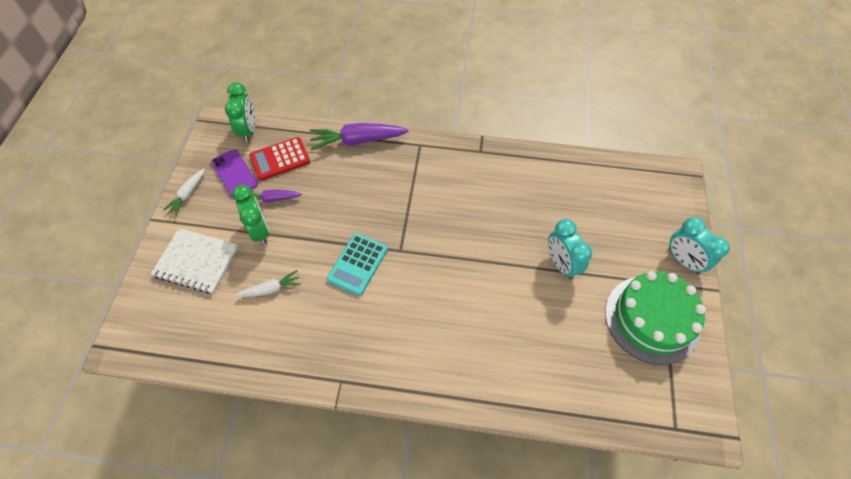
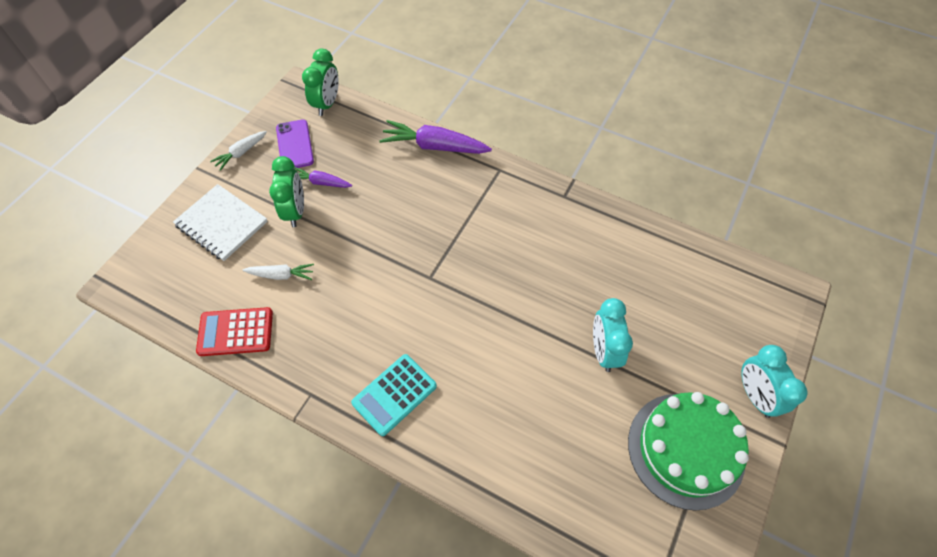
camera: 20 degrees right, 0 degrees up
(280, 159) = (346, 143): red calculator -> red calculator (235, 332)
(358, 264) = (379, 278): turquoise calculator -> turquoise calculator (394, 394)

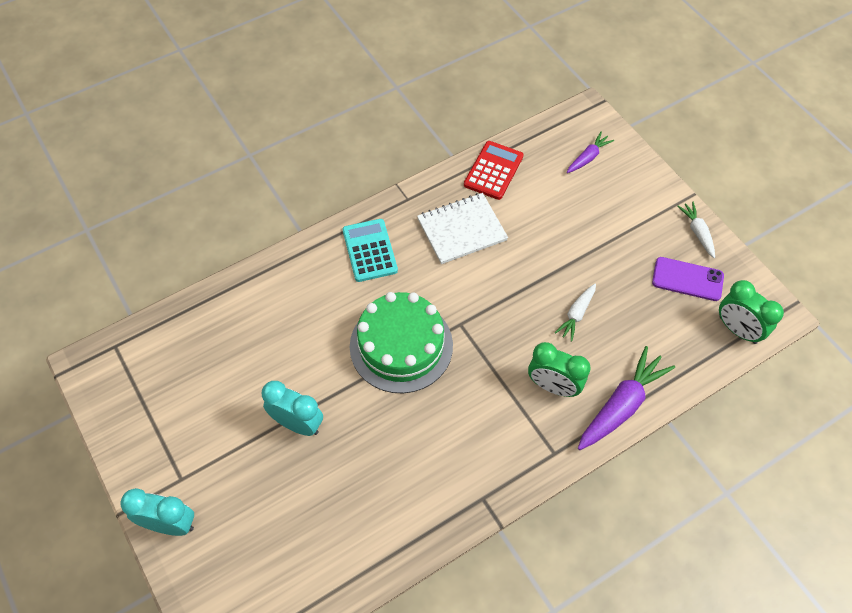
camera: 120 degrees right, 0 degrees up
(221, 224) = (613, 193): white notebook -> white notebook (461, 230)
(281, 275) = (531, 216): white carrot -> white carrot (576, 314)
(295, 211) = (597, 250): green clock -> green clock (553, 386)
(321, 182) = (623, 283): purple carrot -> purple carrot (588, 157)
(685, 449) = (176, 430): green cake -> green cake (401, 345)

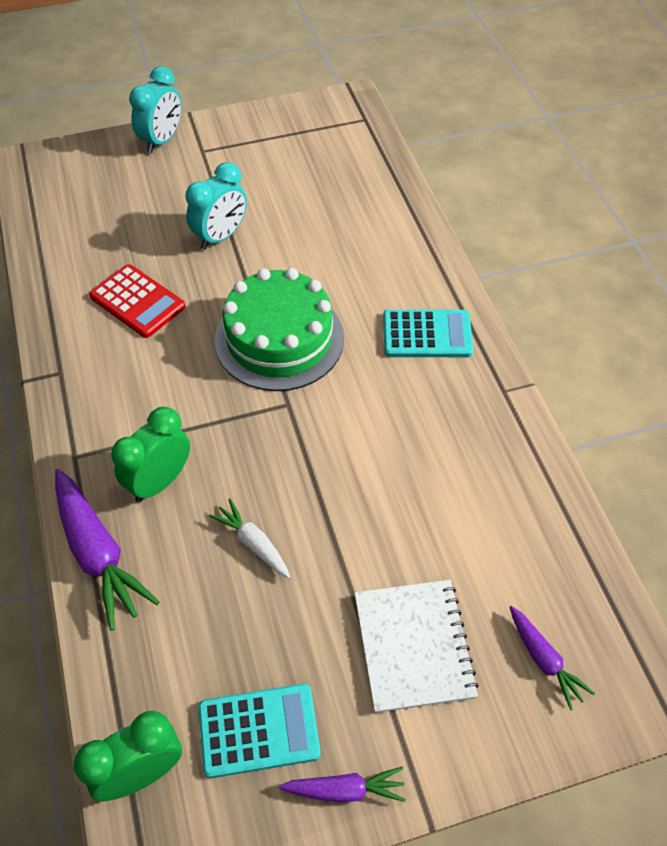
camera: 105 degrees right, 5 degrees down
(461, 230) = (435, 441): white notebook -> white notebook (413, 646)
(493, 170) = (537, 508): red calculator -> red calculator (137, 301)
(687, 279) = (259, 730): purple phone -> turquoise calculator
(697, 232) = (344, 790): white carrot -> purple carrot

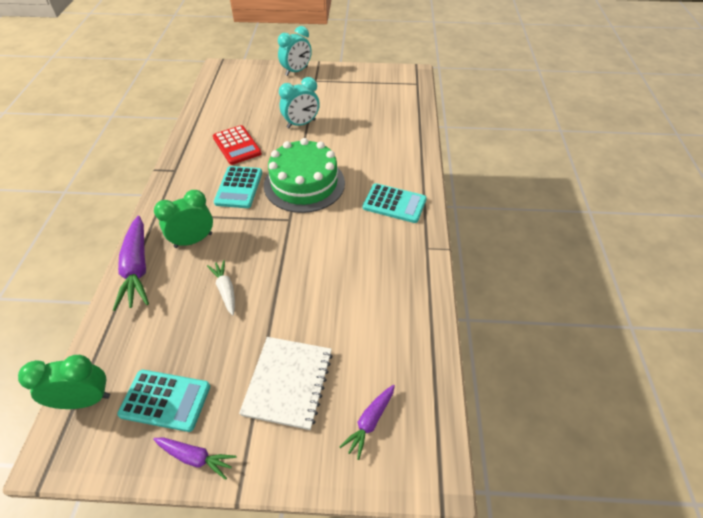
camera: 20 degrees right, 5 degrees down
(181, 373) = (239, 187): none -> turquoise calculator
(544, 660) = (370, 422): purple carrot -> purple carrot turned 45 degrees clockwise

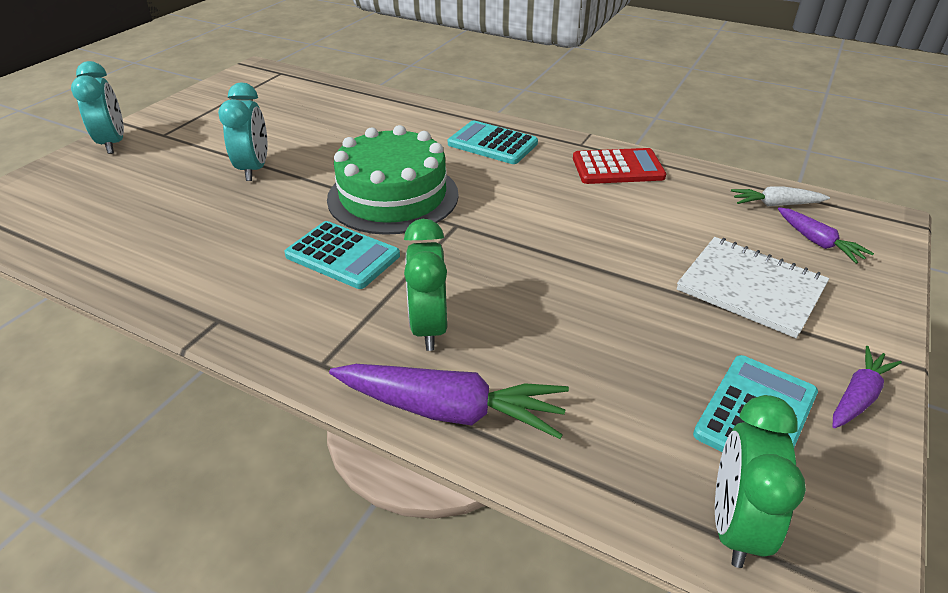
camera: 65 degrees left, 10 degrees down
(225, 290) = (562, 312): white carrot -> white carrot (775, 204)
(237, 145) = (232, 237): red calculator -> red calculator (617, 168)
(394, 203) = (492, 144): turquoise calculator -> turquoise calculator turned 105 degrees counterclockwise

